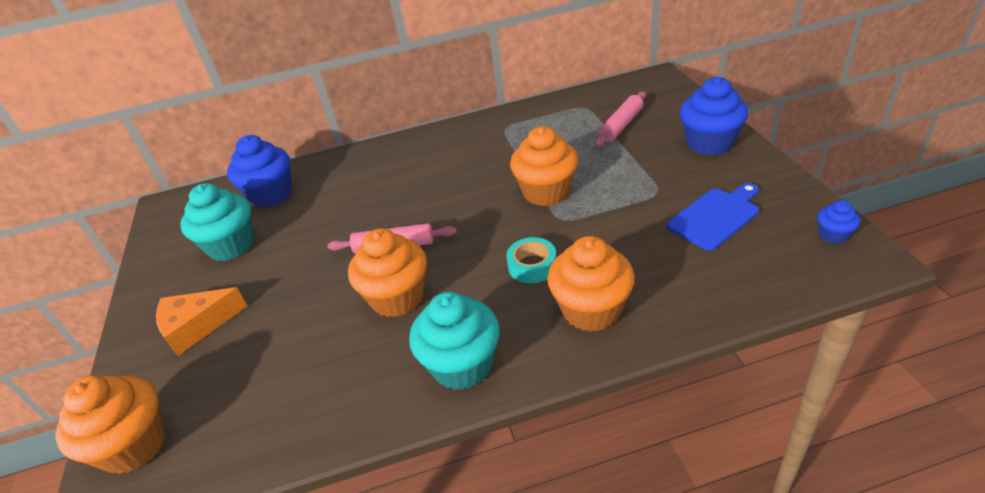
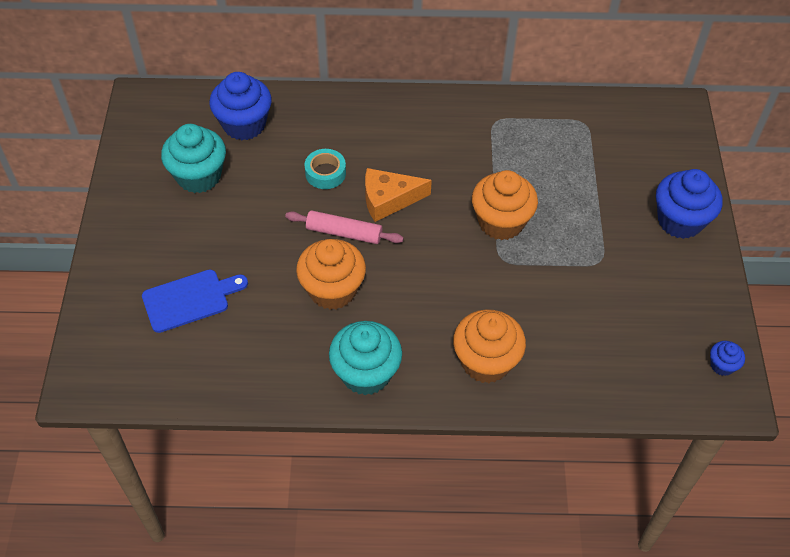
camera: 10 degrees right, 15 degrees up
(135, 445) = (105, 350): orange cupcake -> none
(197, 326) = (160, 257): orange cheese -> orange cheese (388, 199)
(532, 266) = (456, 300): turquoise tape -> turquoise tape (325, 173)
(621, 125) = (609, 163): pink rolling pin -> none
(715, 217) = (636, 309): blue cutting board -> blue cutting board (190, 300)

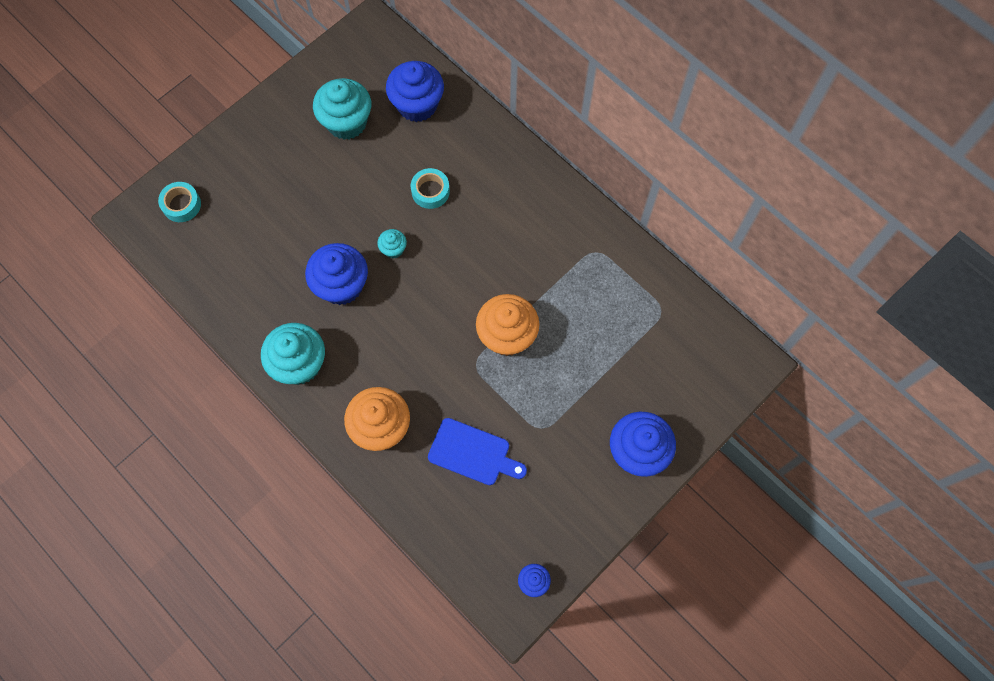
camera: 45 degrees right, 15 degrees up
(117, 341) = (181, 205): none -> turquoise tape
(190, 300) = (250, 213): blue cutting board -> blue cutting board (472, 453)
(332, 290) = (341, 285): orange cupcake -> blue cupcake
(344, 233) = (393, 249): pink rolling pin -> turquoise cupcake
(388, 199) = (450, 249): orange cheese -> none

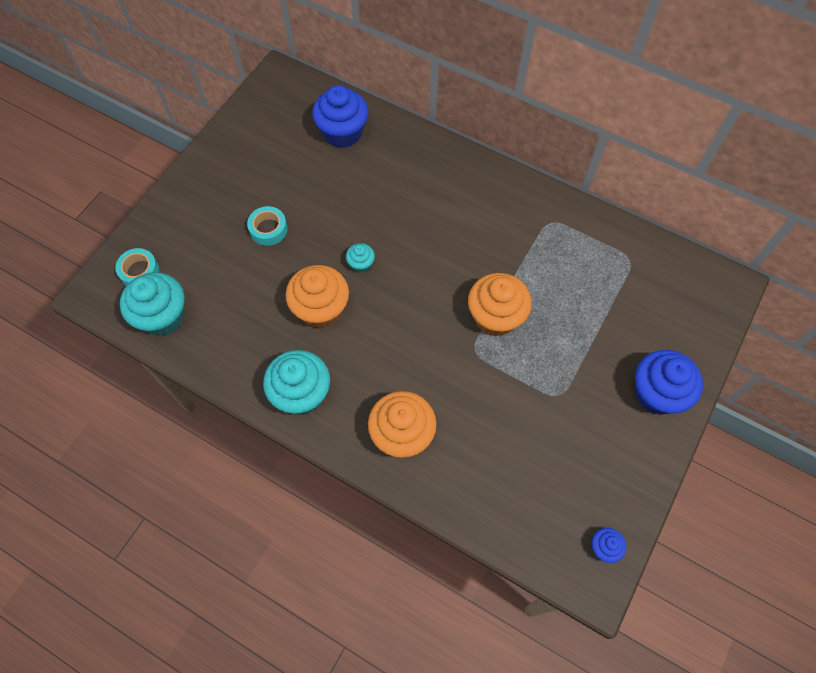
camera: 15 degrees left, 5 degrees down
(341, 285) = (321, 309): blue cupcake -> orange cupcake
(346, 122) = (281, 162): turquoise cupcake -> turquoise cupcake (163, 316)
(430, 191) = (379, 204): turquoise tape -> turquoise tape (268, 229)
(472, 453) = (500, 436): blue cutting board -> none

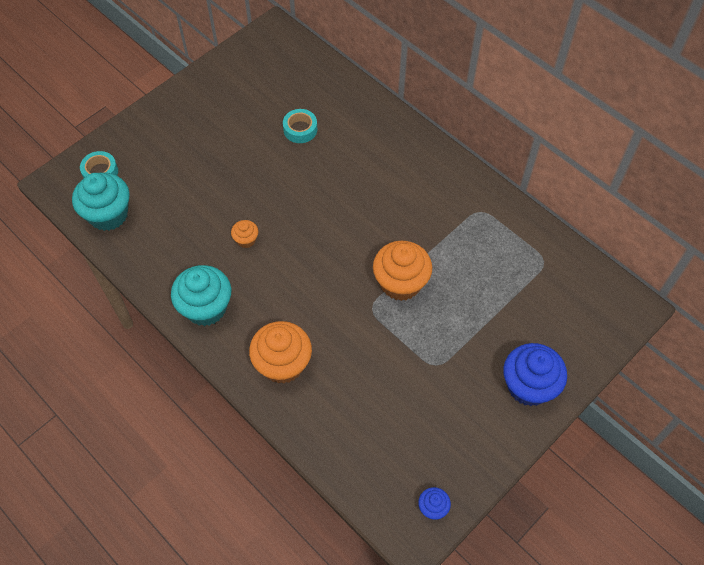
camera: 15 degrees right, 5 degrees down
(268, 229) = (222, 161): turquoise tape -> turquoise tape (300, 129)
(321, 309) = (246, 240): orange cupcake -> orange cupcake, size x0.48
(343, 133) = (315, 91): blue cupcake -> none
(361, 264) = (294, 209): turquoise cupcake -> none

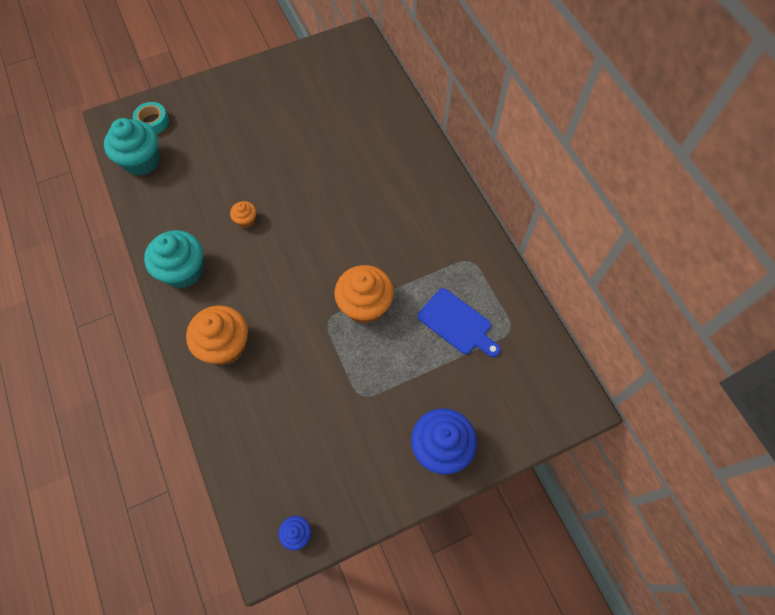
camera: 20 degrees right, 5 degrees up
(300, 129) = (339, 134): turquoise tape -> none
(493, 271) = (457, 323): none -> blue cutting board

